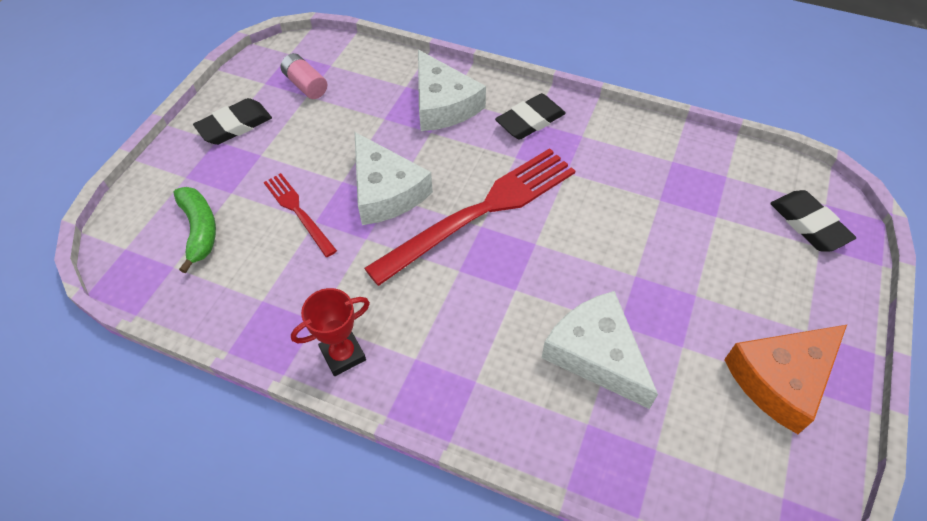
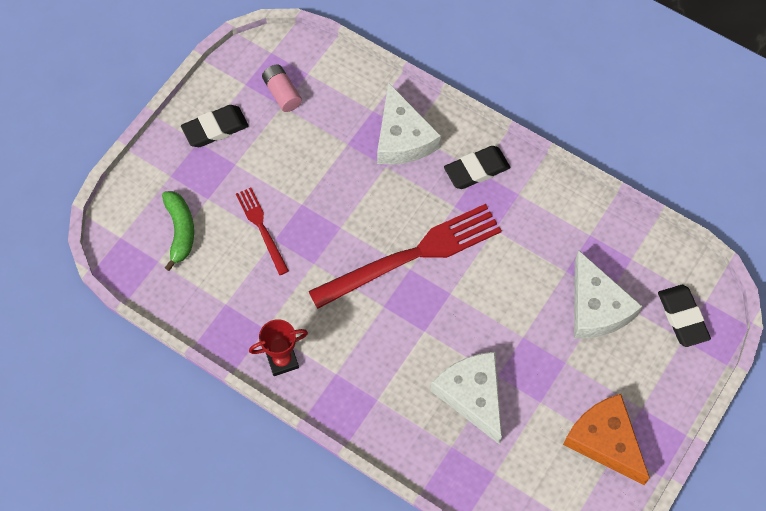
camera: 10 degrees right, 10 degrees up
(385, 191) = (336, 221): white cheese -> white cheese (596, 307)
(781, 379) = (605, 441): orange cheese -> orange cheese turned 75 degrees clockwise

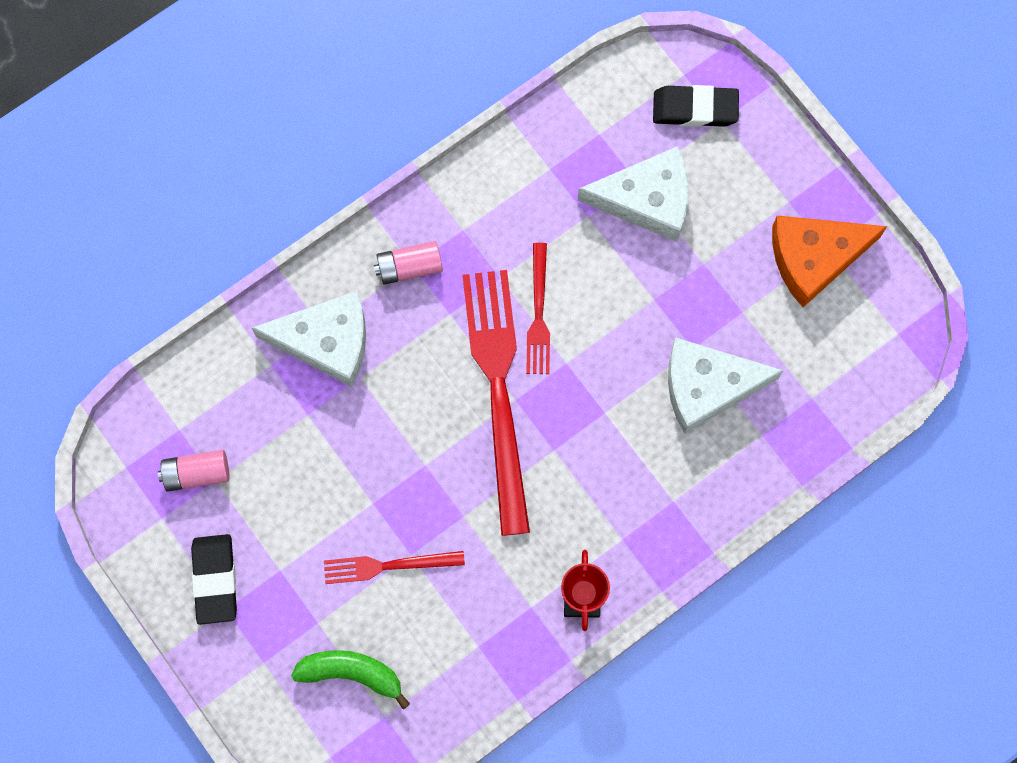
camera: 70 degrees left, 10 degrees up
(476, 170) = (409, 267): black eraser -> pink battery
(478, 263) = (538, 314): none -> red fork

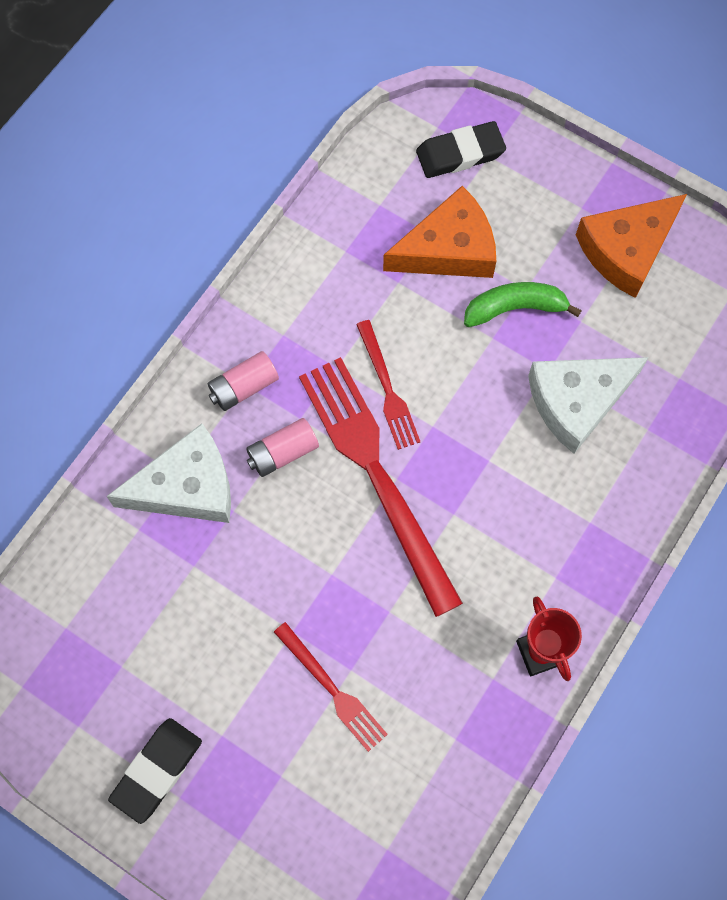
camera: 20 degrees left, 5 degrees down
(197, 473) = (99, 666): pink battery -> pink battery (282, 453)
(215, 580) = (157, 770): black eraser -> black eraser turned 60 degrees clockwise
(352, 674) = (336, 817): green banana -> green banana (515, 308)
(388, 565) = (332, 689): red fork -> red fork turned 105 degrees counterclockwise
(647, 200) = (448, 249): white cheese -> orange cheese

